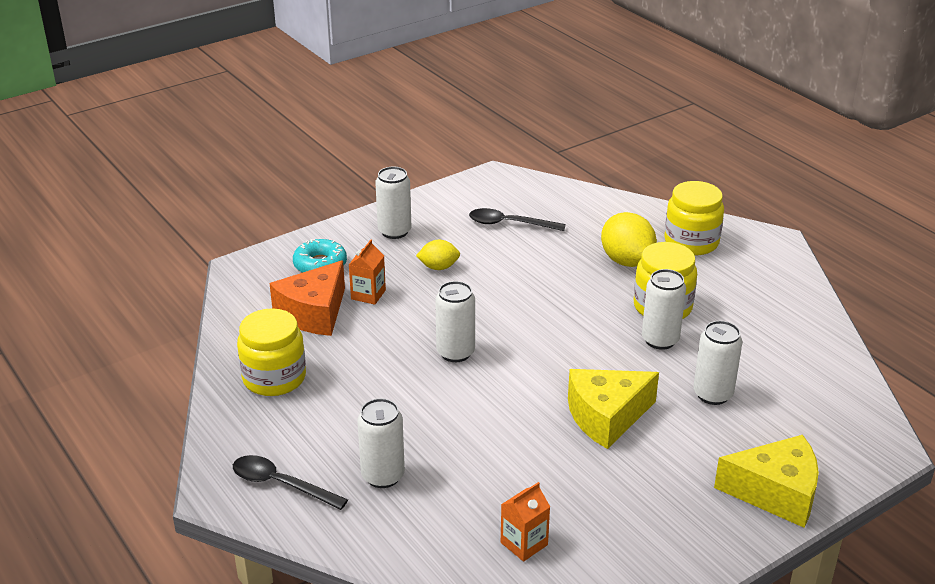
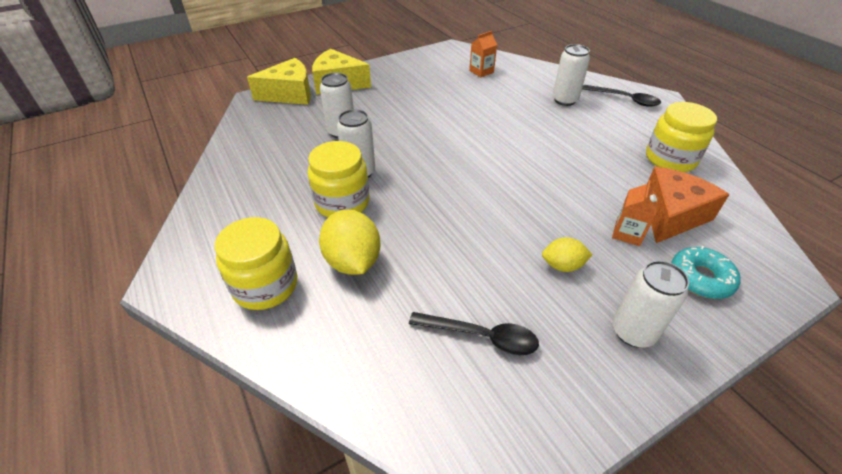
camera: 175 degrees left, 10 degrees up
(455, 352) = (530, 171): white can -> none
(606, 417) = (421, 122): yellow cheese -> yellow cheese (290, 94)

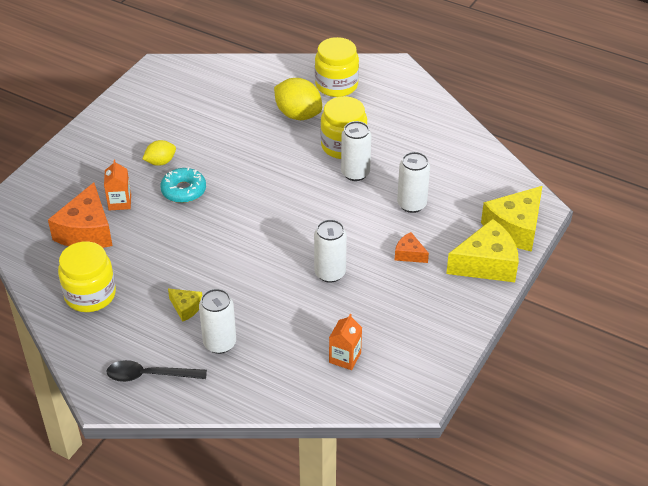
camera: 150 degrees right, 0 degrees up
(382, 104) = (409, 254): none -> orange cheese
(481, 336) = (193, 108): black spoon -> none
(583, 126) = (186, 308): none -> yellow cheese
(633, 332) = (107, 141): white can -> white can (330, 273)
(700, 278) = (65, 188): turquoise donut -> turquoise donut (183, 190)

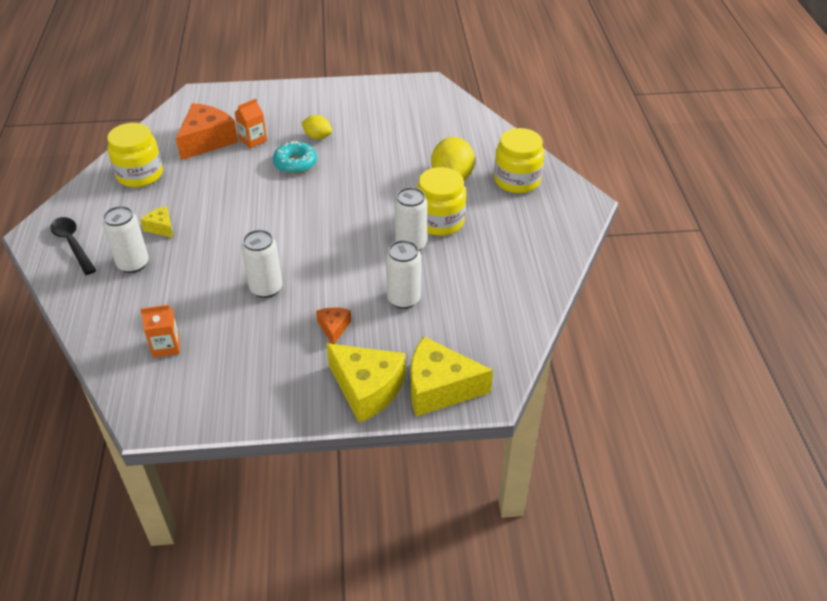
camera: 55 degrees right, 0 degrees up
(86, 231) = (207, 141): orange cheese -> orange cheese turned 150 degrees clockwise
(186, 308) = (161, 227): yellow cheese -> yellow cheese turned 135 degrees clockwise

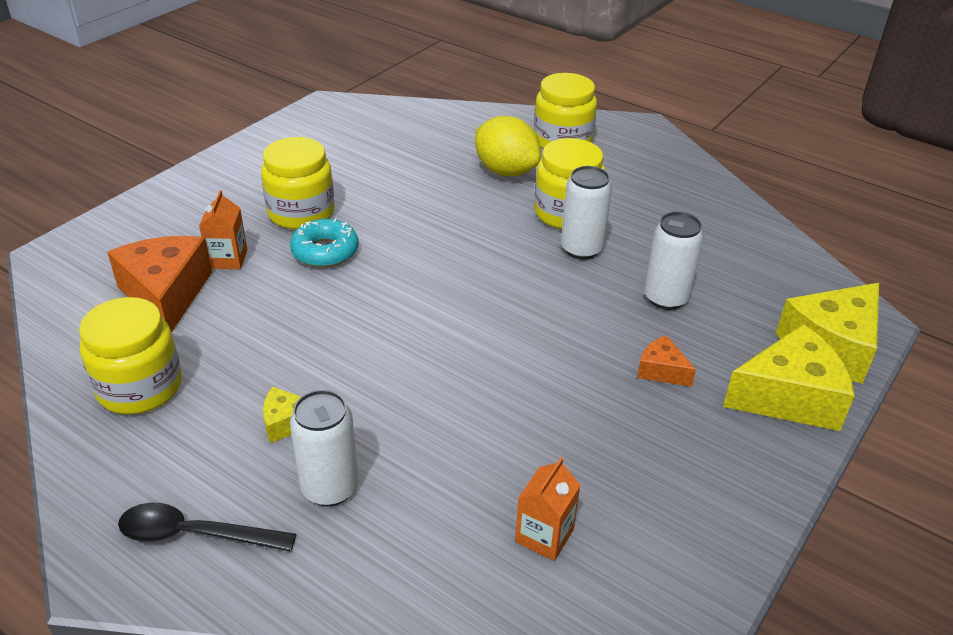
camera: 50 degrees left, 5 degrees down
(266, 288) = (531, 388): white can -> none
(317, 137) = (301, 213): yellow lemon -> yellow jar

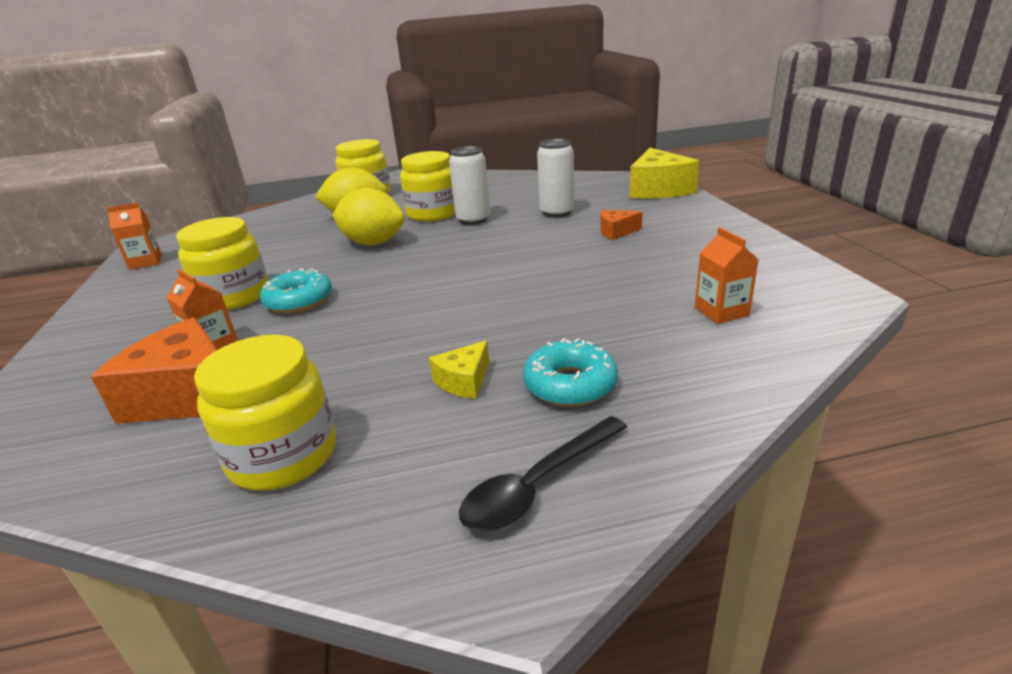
camera: 45 degrees left, 10 degrees down
(309, 124) = (145, 262): none -> orange carton
(330, 488) = (570, 384): white can -> turquoise donut
(463, 219) = (373, 243): none -> yellow lemon
(789, 397) = (684, 209): yellow cheese -> none

